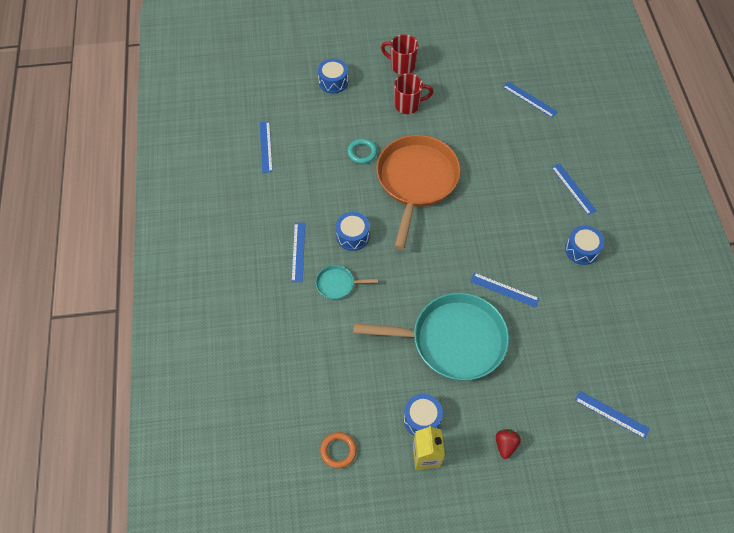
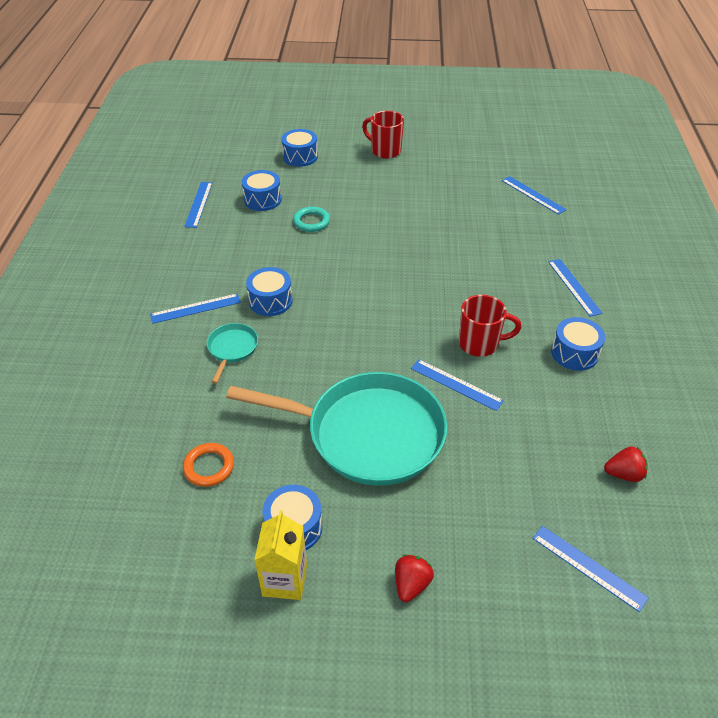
camera: 10 degrees right, 15 degrees down
(298, 252) = (195, 308): blue ruler -> blue ruler turned 60 degrees clockwise
(316, 134) = (262, 199): none -> blue drum
(337, 284) = (232, 349): turquoise pan -> turquoise pan turned 90 degrees clockwise
(338, 450) = (156, 551): orange ring -> orange ring (209, 467)
(408, 105) = (382, 185): red mug -> red mug (480, 344)
(416, 180) = (370, 255): orange pan -> none
(626, 343) = (623, 474): none -> red strawberry

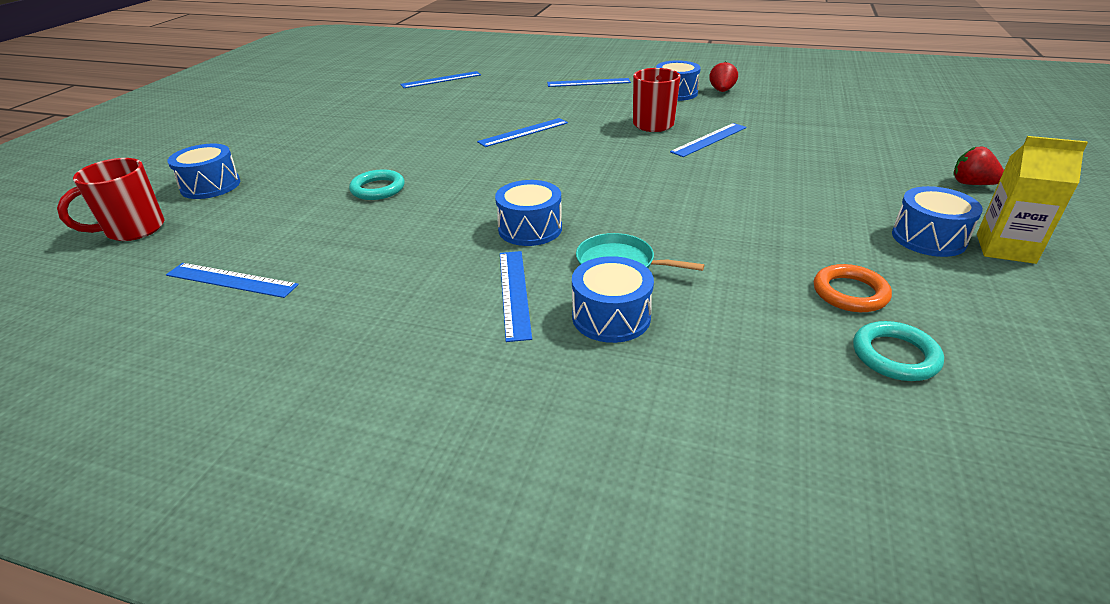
camera: 75 degrees left, 10 degrees down
(142, 483) = (895, 356): none -> turquoise ring
(262, 199) = (285, 221): blue drum -> blue drum (611, 317)
(368, 434) = (780, 186): turquoise pan -> none
(385, 151) = (274, 133): red mug -> red mug (133, 230)
(588, 567) = (915, 118): blue ruler -> blue ruler (523, 132)
(623, 474) = (815, 96): red strawberry -> red strawberry (721, 91)

